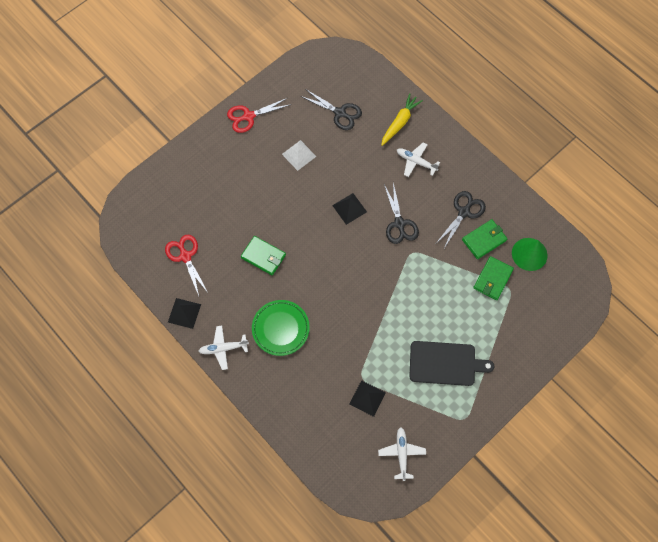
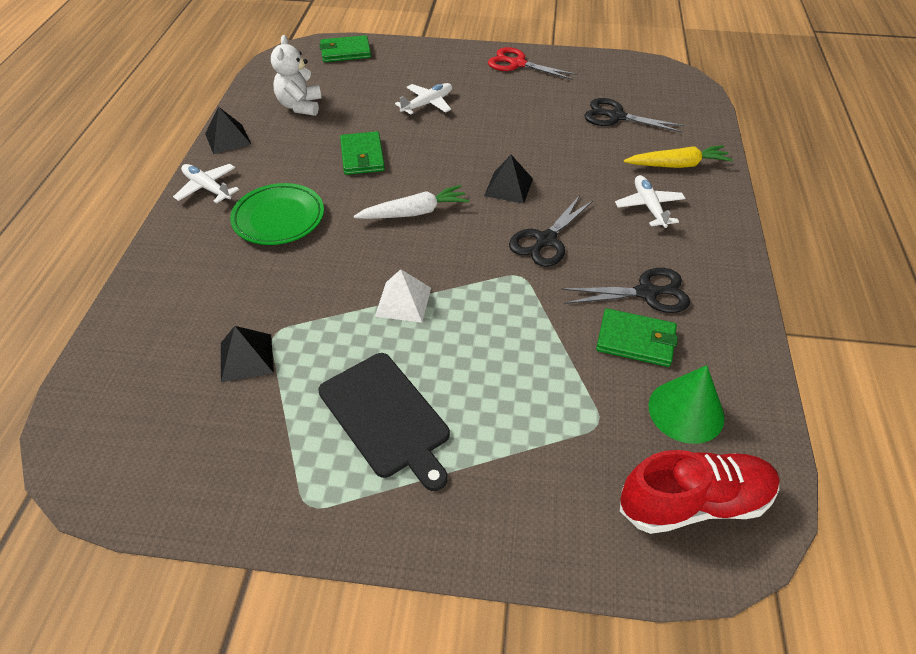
camera: 50 degrees right, 20 degrees down
(185, 256) = (300, 106): red scissors -> white teddy bear
(299, 155) = (522, 116): white pyramid -> white pyramid (403, 301)
(331, 264) = (414, 212): none -> white carrot
(340, 113) = (616, 116): black scissors -> black scissors turned 120 degrees clockwise
(401, 454) = (179, 455): white plane -> white plane (427, 104)
(492, 279) = (588, 390): green wallet -> green wallet (345, 52)
(565, 287) = (694, 503): none -> red shoe

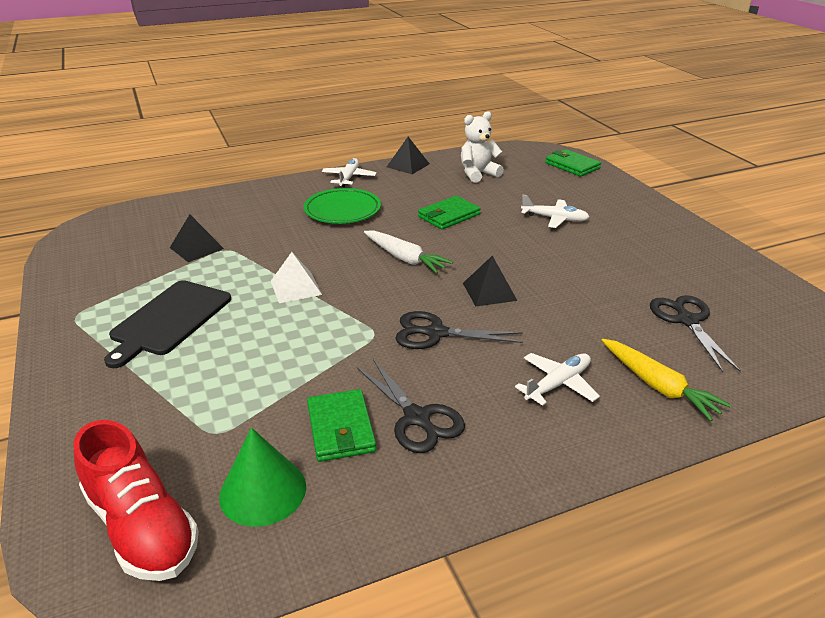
camera: 60 degrees right, 15 degrees down
(517, 64) = (684, 240): red scissors -> none

